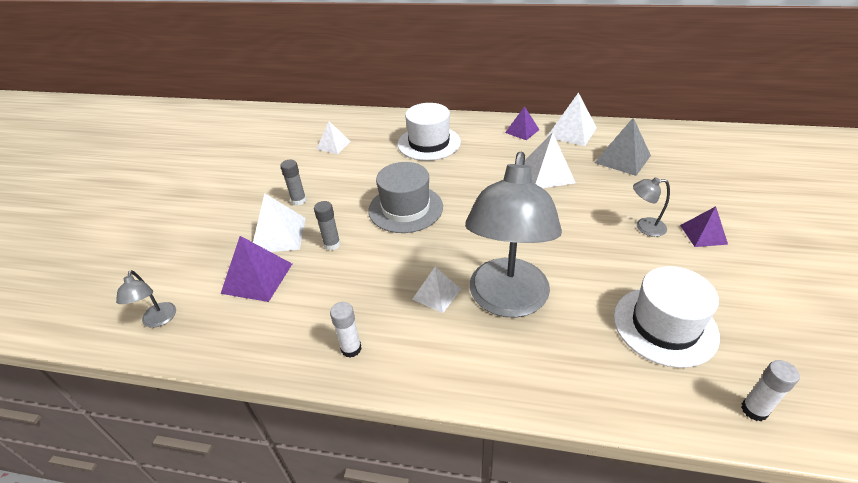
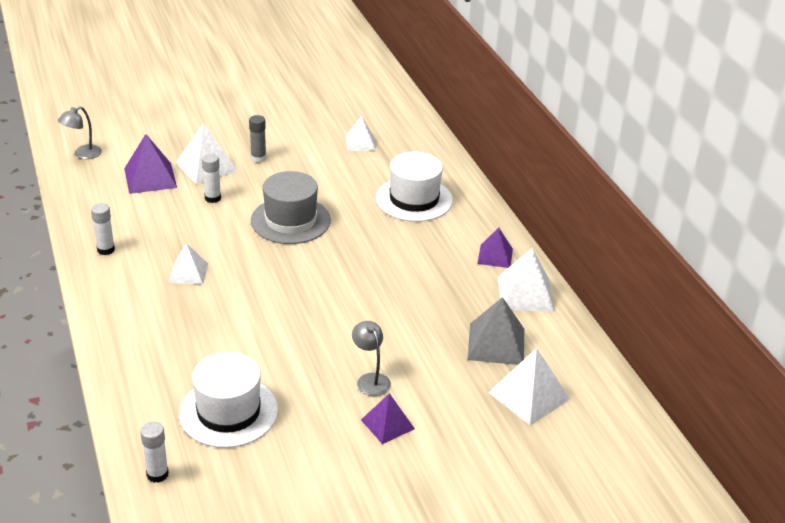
camera: 55 degrees right, 5 degrees down
(332, 244) = (213, 198): grey glue stick -> white glue stick
(507, 301) = (203, 313): grey lamp -> none
(547, 174) = (419, 293): white pyramid -> white pyramid (529, 395)

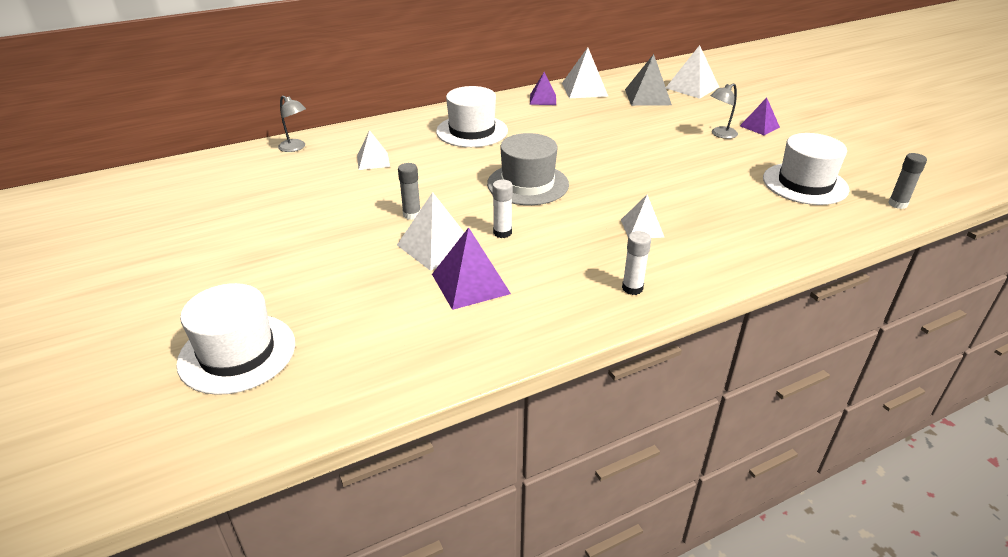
camera: 95 degrees left, 0 degrees up
(83, 154) = (421, 356): grey lamp -> grey lamp (295, 148)
(123, 95) = (237, 353): none -> white hat
(157, 474) = (897, 204): white glue stick -> grey glue stick

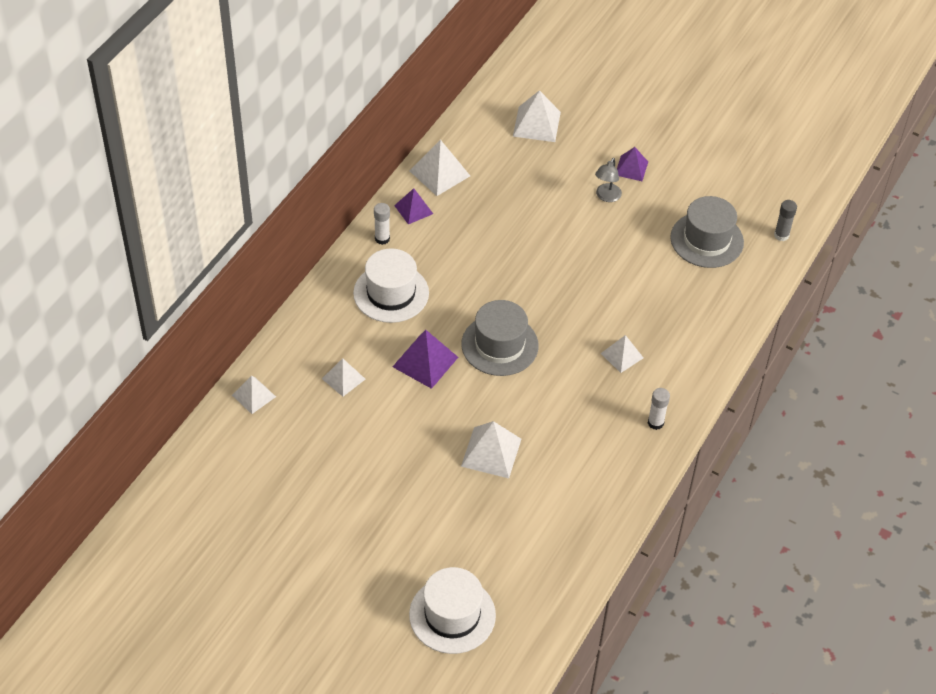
camera: 35 degrees left, 15 degrees up
(295, 148) = (253, 396): grey lamp -> white pyramid
(412, 215) = (441, 428): grey glue stick -> none
(470, 284) = (547, 475): purple pyramid -> purple pyramid (425, 362)
(502, 233) = (526, 412): white glue stick -> white glue stick (382, 238)
(647, 97) = (507, 161): grey pyramid -> none
(805, 184) = (707, 240): white hat -> grey hat

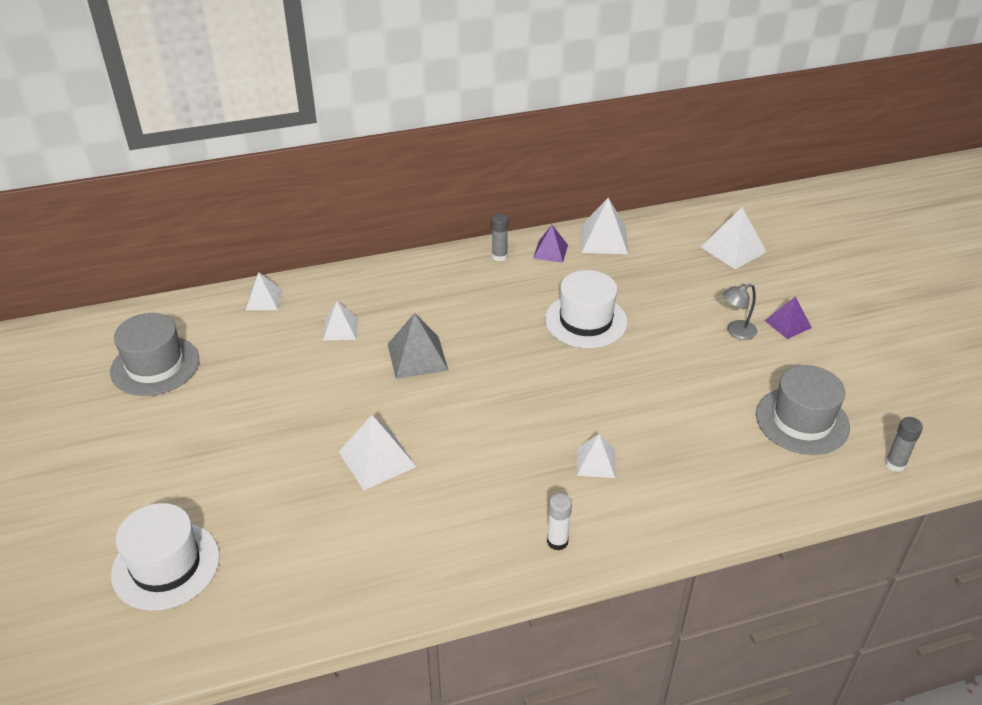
camera: 45 degrees right, 10 degrees down
(382, 238) = (499, 256): white glue stick -> grey glue stick
(391, 293) = (456, 295): white hat -> white hat (586, 321)
(425, 362) = (417, 357): purple pyramid -> grey pyramid
(499, 345) = (494, 383): grey hat -> grey hat (155, 365)

